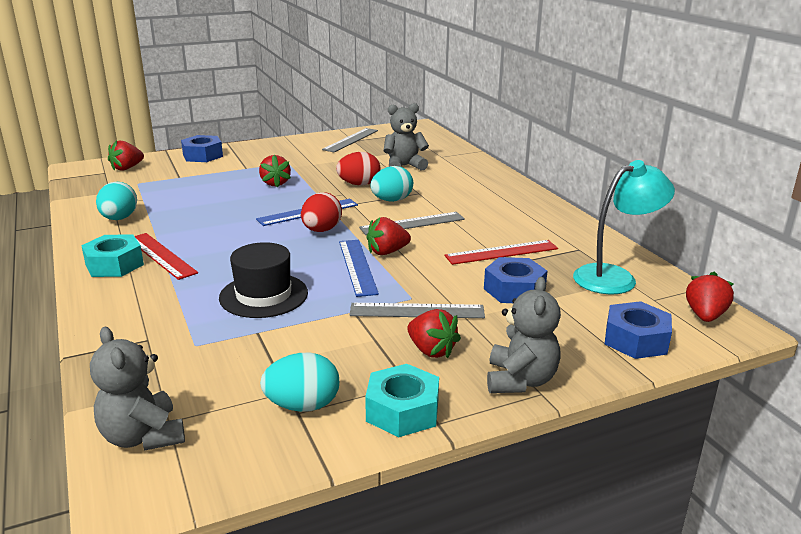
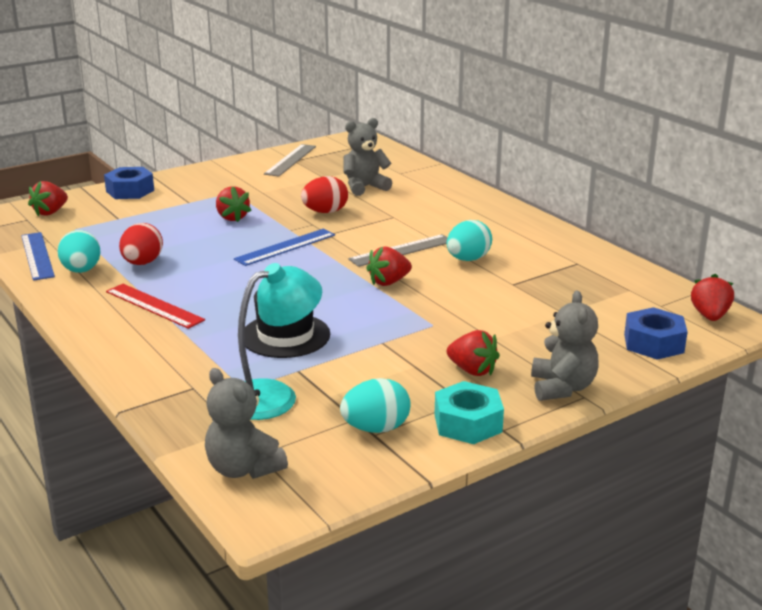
camera: 10 degrees left, 0 degrees up
(114, 265) = (110, 319): turquoise nut -> none
(321, 230) = (310, 265): red egg -> red egg (142, 263)
(357, 266) = (365, 299): blue ruler -> blue ruler (37, 256)
(392, 200) = (369, 227): turquoise egg -> turquoise egg (468, 259)
(417, 311) = (443, 336): grey ruler -> none
(501, 252) = (503, 273): red ruler -> none
(514, 290) = (528, 308): blue nut -> none
(615, 277) = (619, 287): turquoise lamp -> turquoise lamp (274, 395)

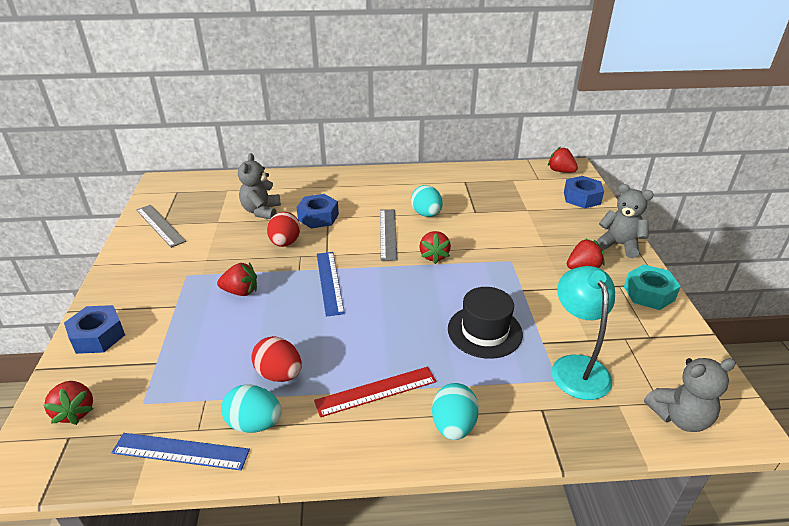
camera: 60 degrees left, 10 degrees up
(376, 428) = (643, 333): turquoise egg -> turquoise egg (453, 426)
(388, 212) = (318, 217): none -> blue nut

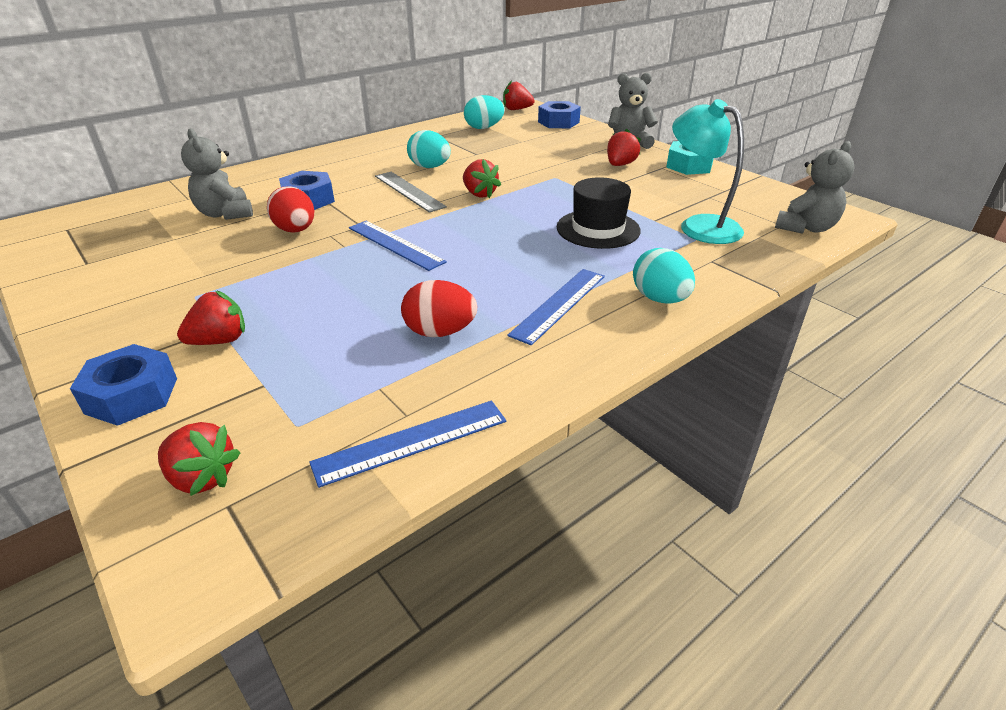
camera: 35 degrees left, 0 degrees up
(160, 225) = (84, 265): grey ruler -> none
(241, 291) = (295, 285): red strawberry -> red strawberry (220, 340)
(254, 423) = (467, 380): turquoise egg -> turquoise egg (484, 128)
(376, 391) = (559, 304): red ruler -> blue ruler

